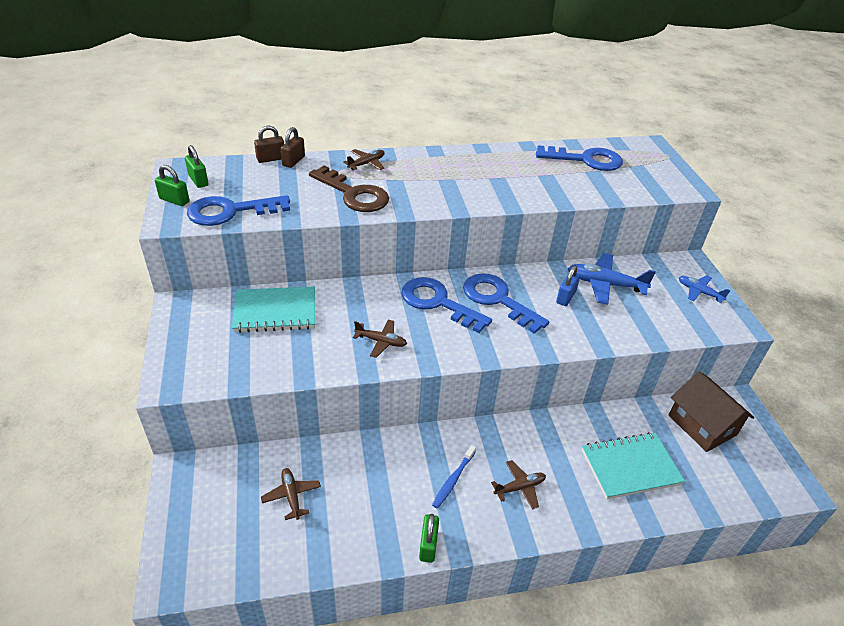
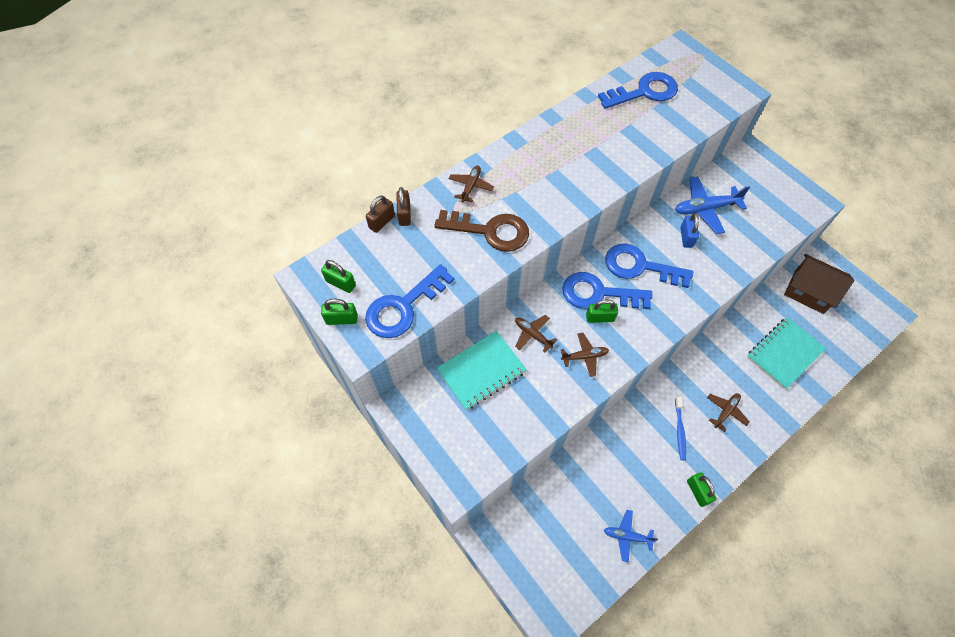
camera: 25 degrees left, 20 degrees up
(291, 496) = (581, 508): brown plane -> brown plane (532, 335)
(423, 320) = (600, 318): none -> green padlock
(699, 292) = (774, 182): blue plane -> blue plane (627, 536)

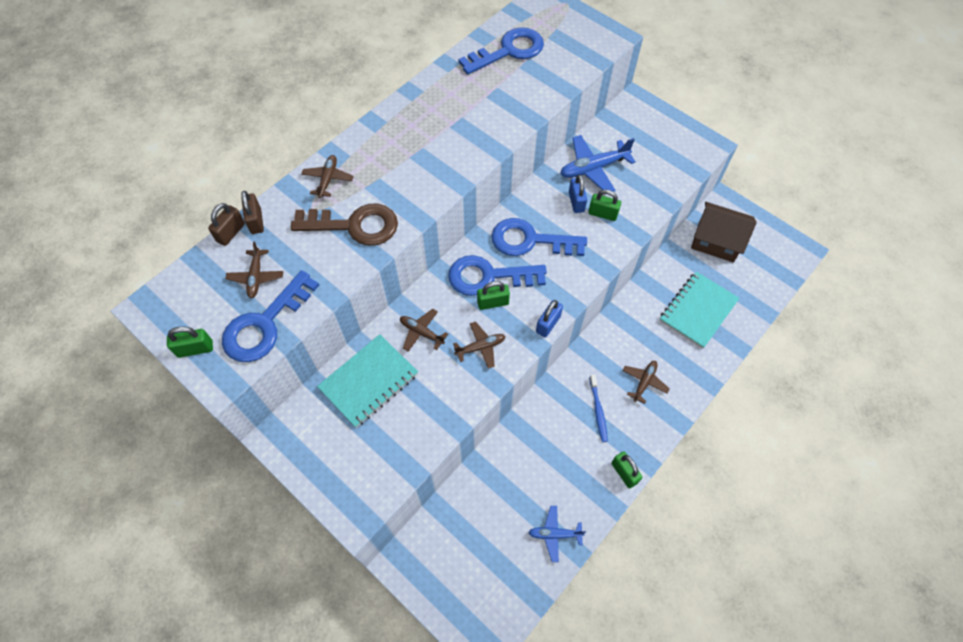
camera: 10 degrees left, 0 degrees up
(341, 283) = (190, 309): green padlock -> green padlock (602, 214)
(400, 264) = (256, 277): none -> brown plane
(648, 345) = (548, 324): none -> blue padlock

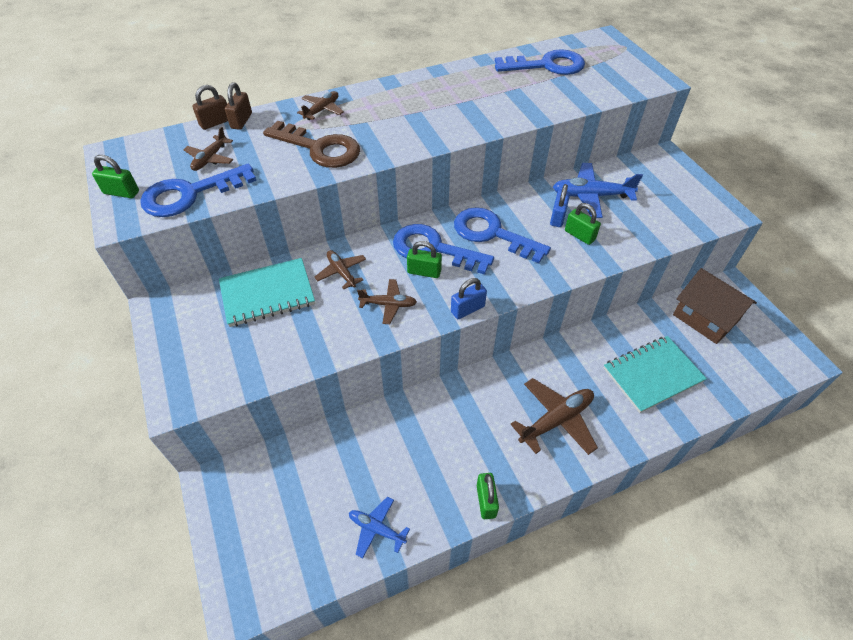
camera: 25 degrees right, 10 degrees down
(598, 411) = (491, 427): blue toothbrush -> none
(644, 382) = (556, 420): brown plane -> brown plane, size x1.66

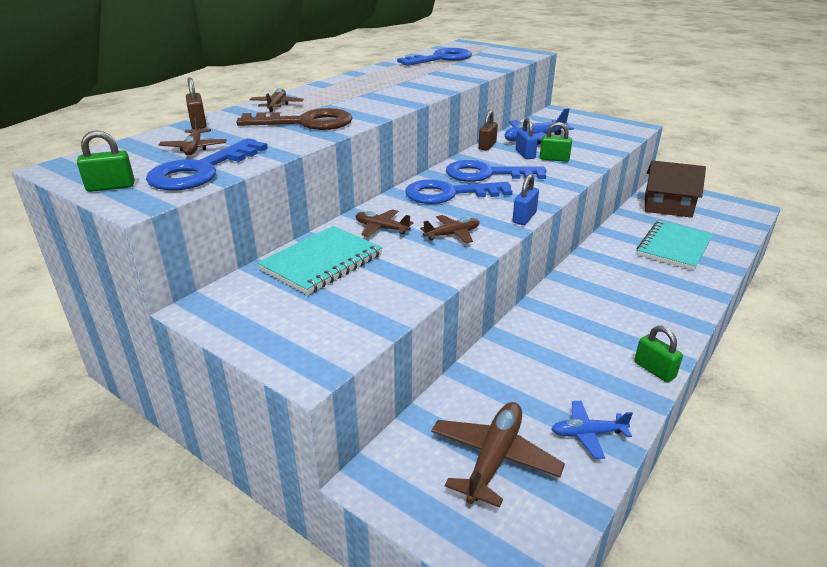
camera: 30 degrees left, 20 degrees down
(215, 122) = (169, 129): brown padlock -> brown padlock (487, 146)
(424, 272) = (458, 208): green padlock -> none
(556, 420) = (642, 297): brown plane -> brown plane (494, 458)

